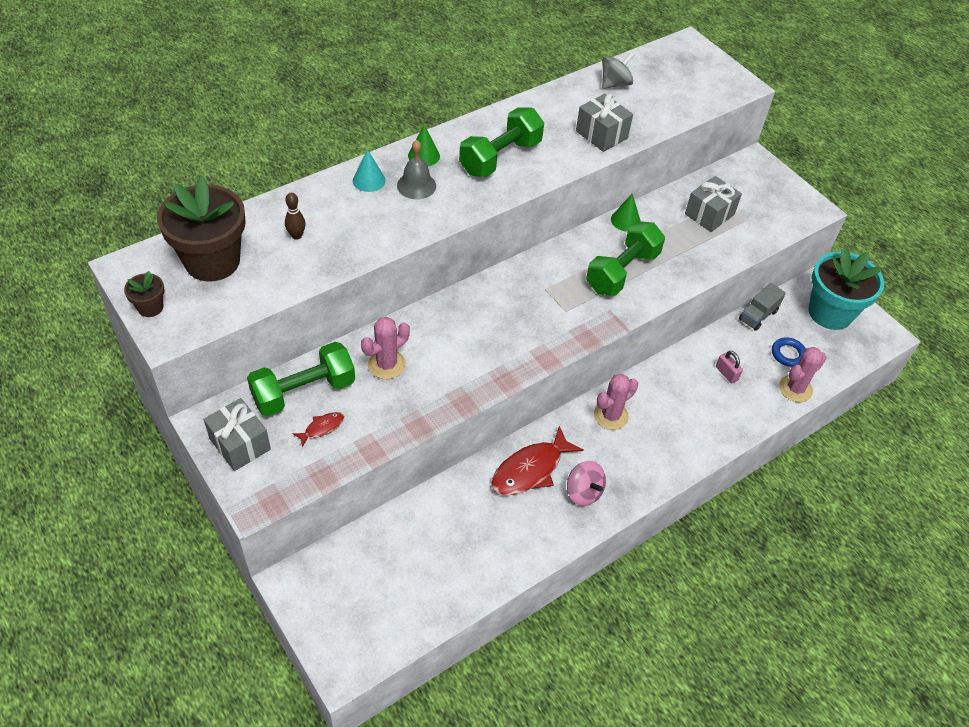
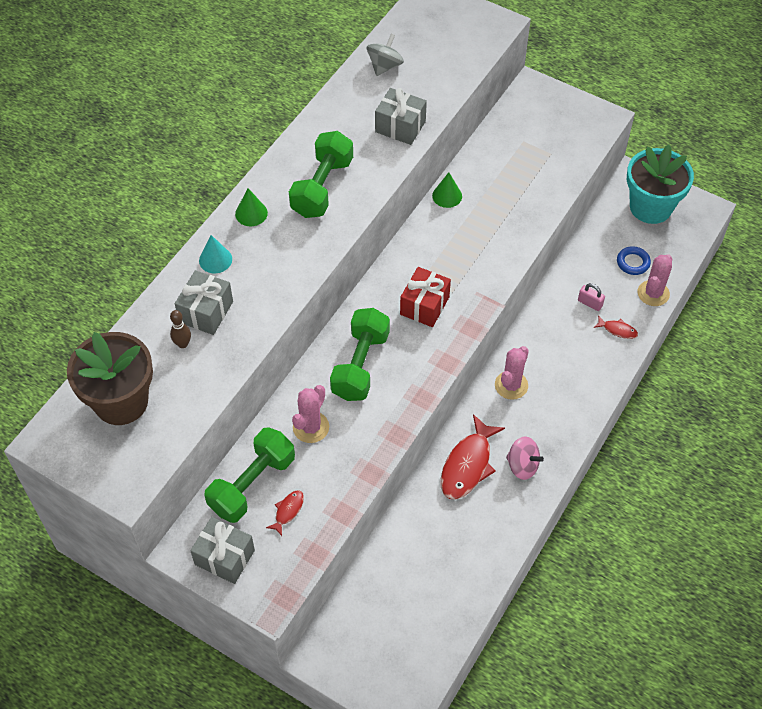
camera: 20 degrees left, 5 degrees up
(150, 307) = (93, 470): brown flower pot -> none
(416, 185) = (262, 247): grey bell -> none
(553, 303) = (424, 306): none -> red gift
(622, 271) = (469, 249): green dumbbell -> green dumbbell (360, 365)
(709, 214) = (517, 160): grey gift -> grey gift (206, 312)
(742, 407) = (617, 330): none -> red fish
(758, 315) = (591, 235): grey truck -> none

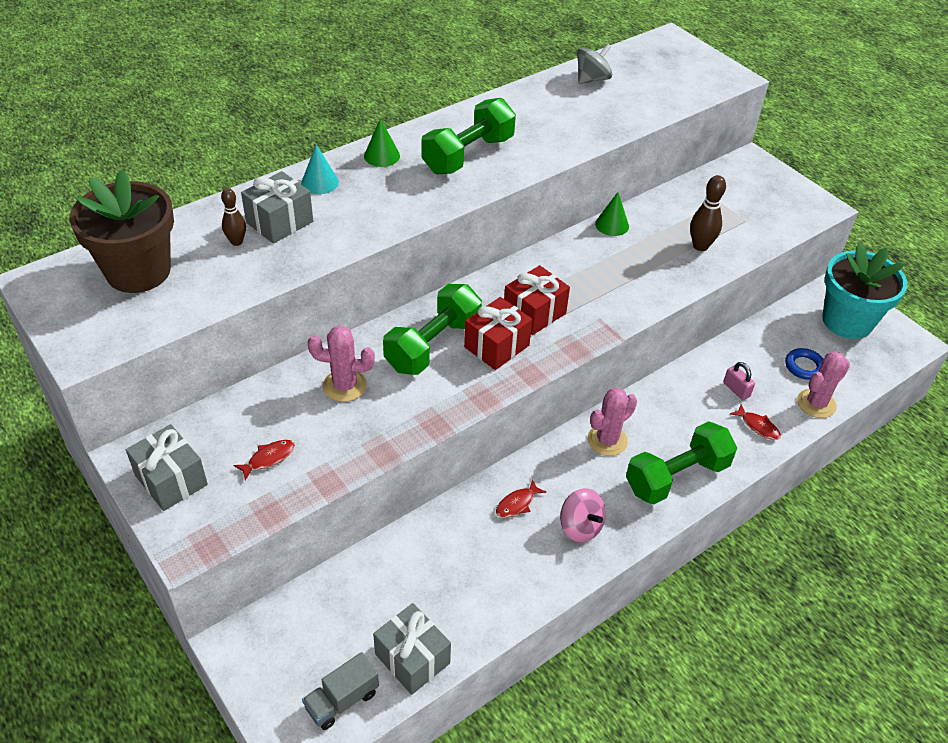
camera: 20 degrees right, 10 degrees down
(252, 484) = (248, 419): green dumbbell -> green dumbbell (677, 477)
(311, 427) = (344, 386): pink cactus -> pink cactus turned 45 degrees clockwise
(400, 127) = (580, 129): grey gift -> grey gift (412, 658)
(410, 347) = (496, 346): none -> red gift
(416, 664) = (342, 700): none -> grey truck
(468, 465) = (517, 504): red fish -> red fish, size x0.48
(525, 192) = (700, 246): none -> brown bowling pin

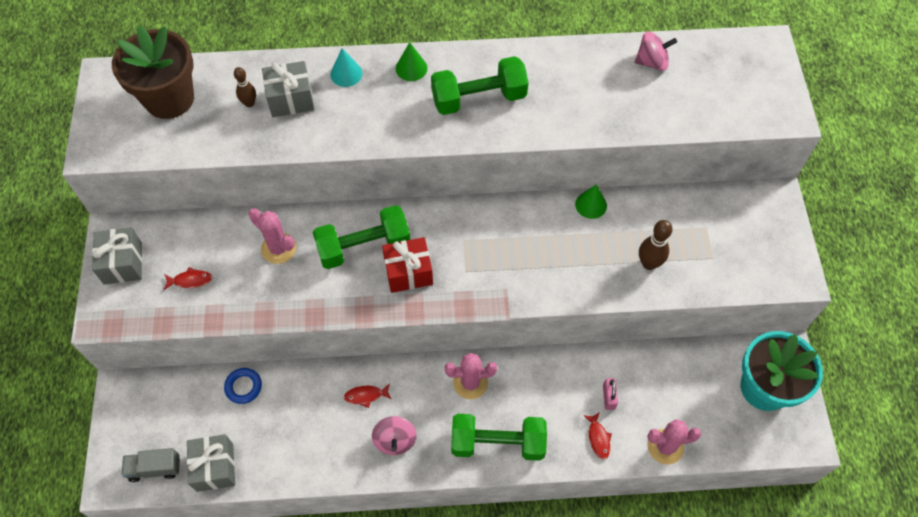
camera: 35 degrees right, 15 degrees up
(534, 313) = (460, 257): red gift -> none
(592, 79) = (652, 62): grey spinning top -> pink spinning top
(804, 366) = (685, 408): blue ring -> blue ring (243, 387)

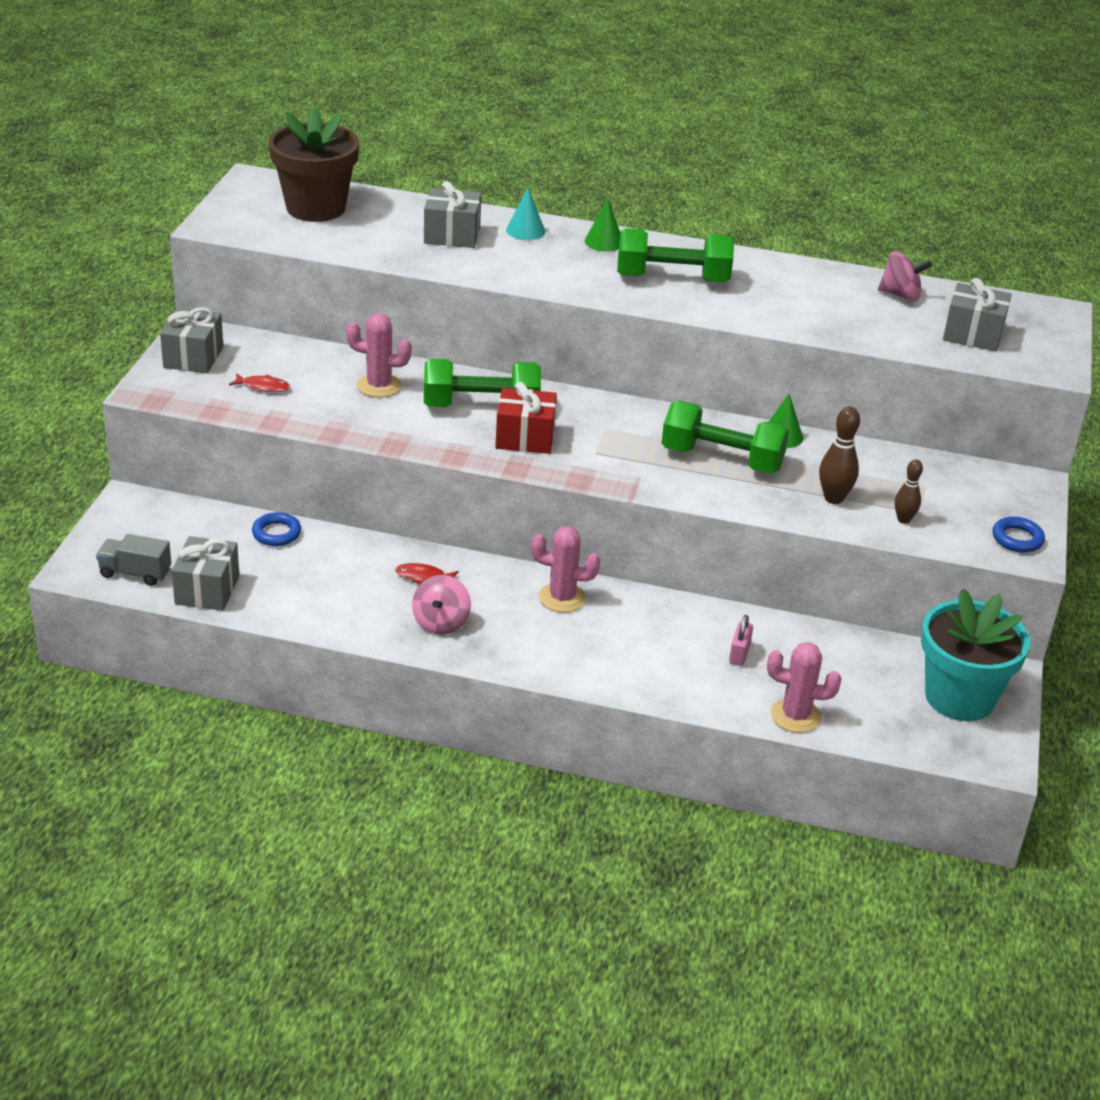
camera: 15 degrees right, 25 degrees down
(249, 103) = (403, 229): brown bowling pin -> brown bowling pin (903, 519)
(278, 248) = (379, 386): pink cactus -> pink cactus turned 45 degrees counterclockwise
(497, 443) = (572, 657): green dumbbell -> green dumbbell (722, 459)
(598, 438) = (707, 686): red fish -> none
(718, 94) = (973, 334): none -> grey gift
(785, 263) = (1017, 539): none -> blue ring

